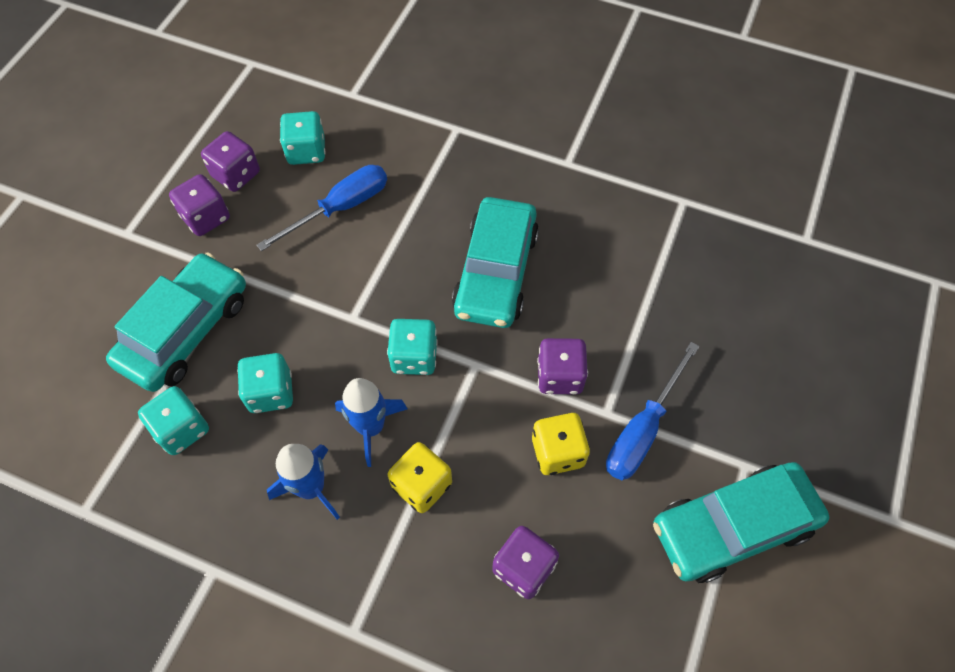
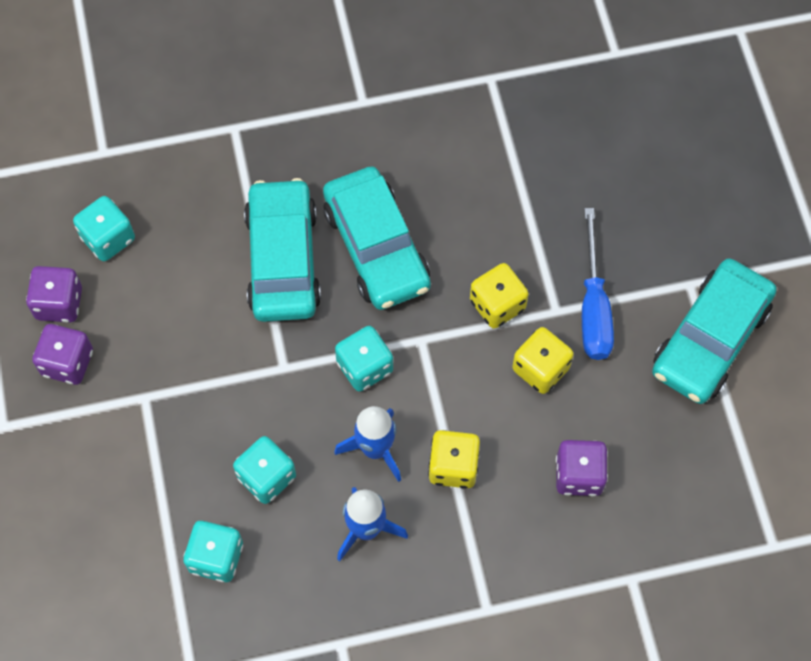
camera: 35 degrees left, 5 degrees up
(186, 330) = (143, 475): turquoise car -> turquoise car (283, 259)
(340, 208) = (188, 274): blue screwdriver -> none
(559, 376) = (497, 305): purple dice -> yellow dice

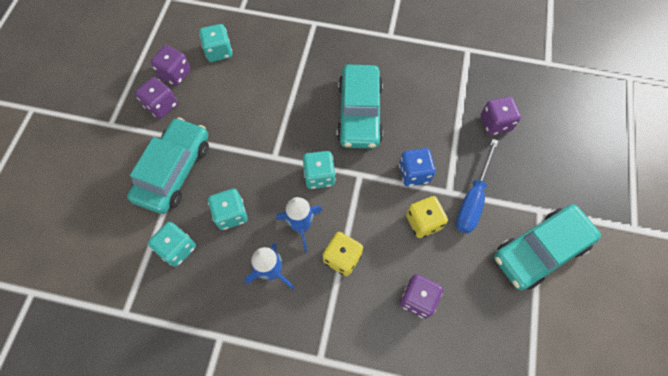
camera: 25 degrees right, 0 degrees up
(283, 259) = (304, 99): turquoise car -> turquoise car (174, 170)
(497, 305) = (414, 173): yellow dice -> blue dice
(579, 181) = (495, 123): none -> purple dice

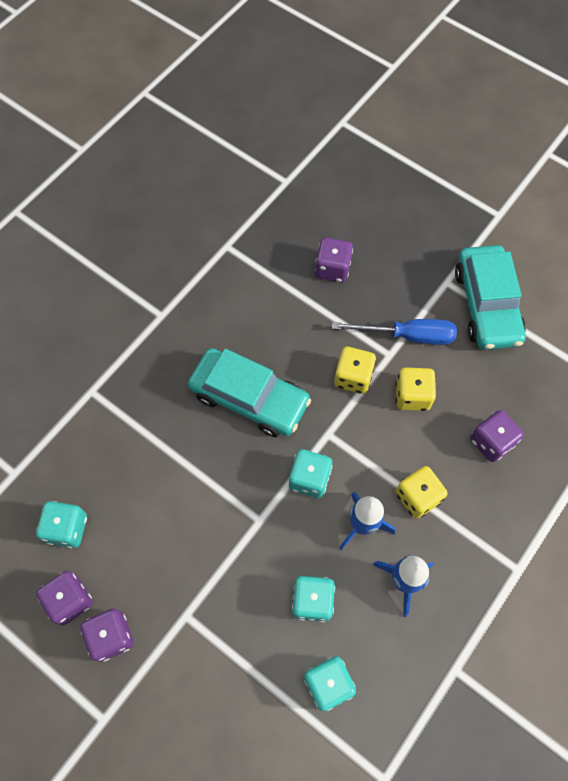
camera: 65 degrees left, 0 degrees up
(174, 170) = (219, 652): turquoise car -> none
(414, 173) = (353, 377): blue dice -> yellow dice
(472, 199) = (407, 336): blue screwdriver -> blue screwdriver turned 45 degrees counterclockwise

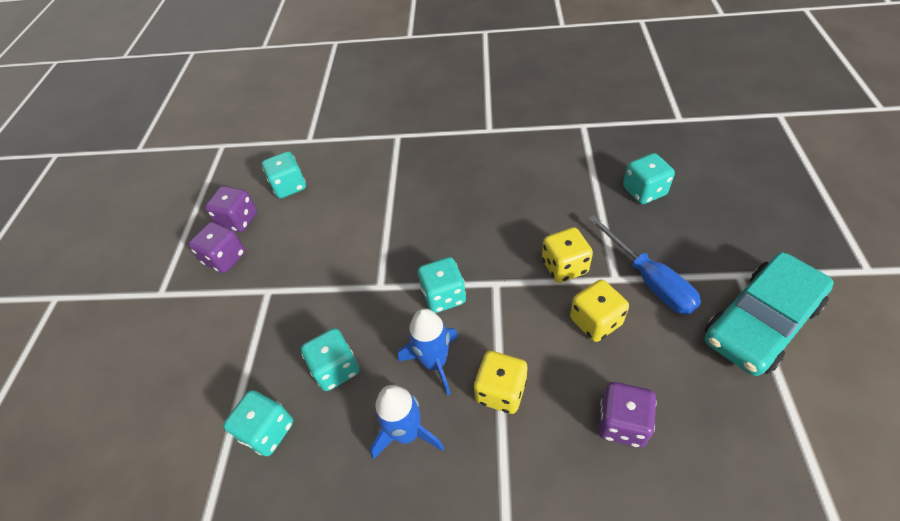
camera: 60 degrees right, 15 degrees down
(249, 398) = (475, 214): turquoise car -> none
(332, 269) = (644, 191): purple dice -> turquoise dice

